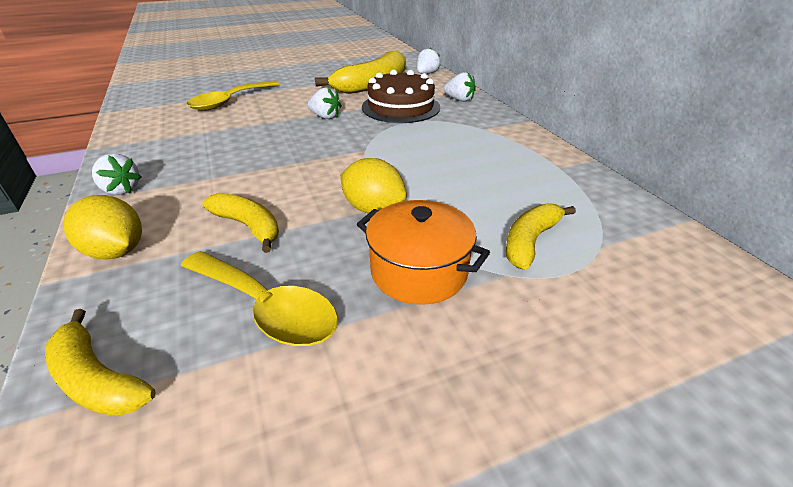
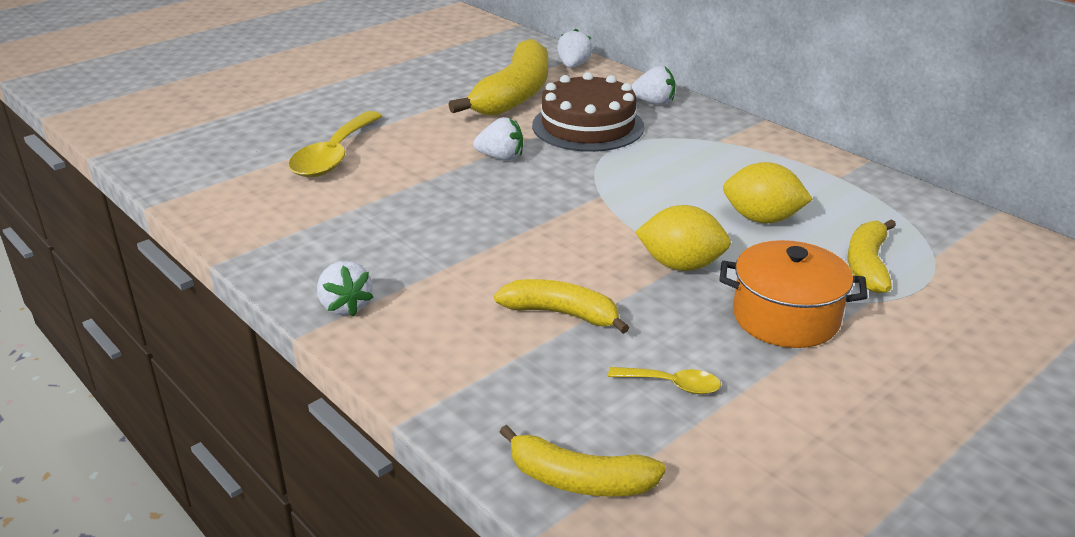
camera: 20 degrees left, 5 degrees down
(116, 251) = (440, 373): yellow lemon -> yellow lemon (762, 219)
(121, 189) = (345, 306): white strawberry -> white strawberry turned 45 degrees clockwise
(267, 308) = (672, 385): yellow spoon -> yellow spoon, size x0.49

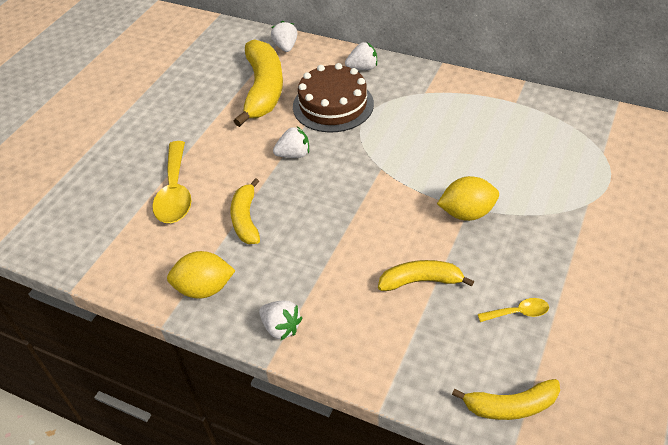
camera: 20 degrees left, 15 degrees up
(762, 219) = (491, 155): yellow lemon -> yellow lemon (204, 288)
(785, 317) = (550, 234): orange pot -> none
(867, 265) = (571, 174): yellow banana -> yellow banana (246, 219)

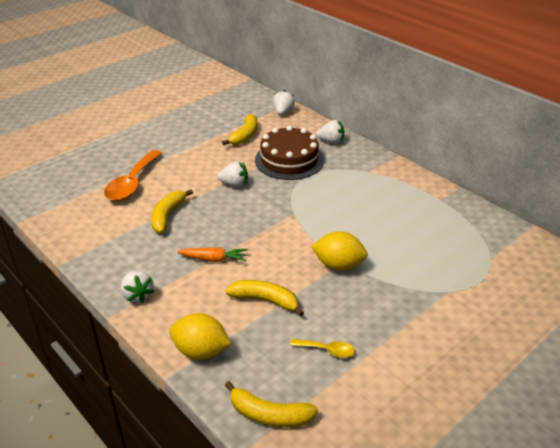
camera: 20 degrees right, 10 degrees down
(175, 192) = (132, 183): yellow spoon -> orange spoon
(204, 288) = (105, 251): yellow lemon -> yellow lemon (201, 351)
(263, 89) = (245, 135): yellow banana -> yellow banana, size x0.57
(334, 253) = (214, 259): none -> orange carrot

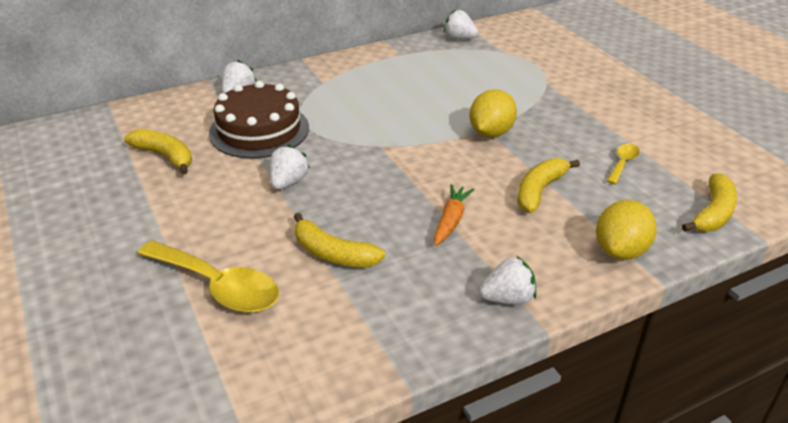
camera: 75 degrees left, 0 degrees up
(132, 183) = (218, 286): orange spoon -> yellow spoon
(283, 112) = (129, 115): white strawberry -> white strawberry (459, 38)

